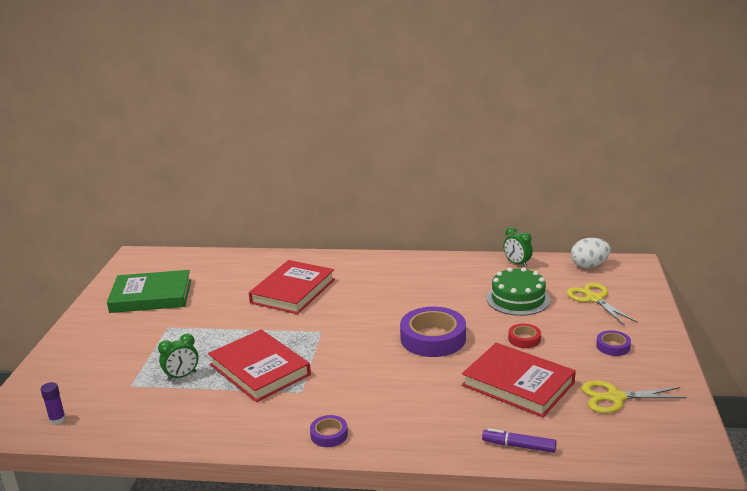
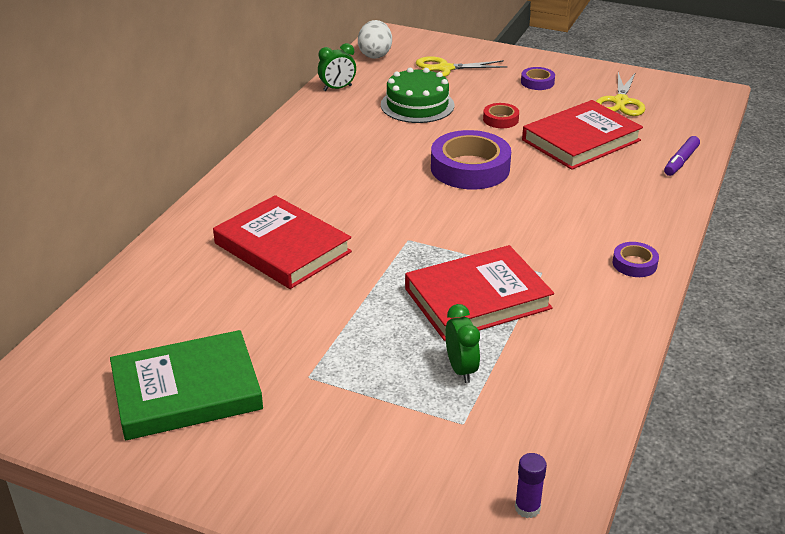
camera: 75 degrees left, 10 degrees up
(151, 296) = (187, 391): green book -> green book turned 60 degrees clockwise

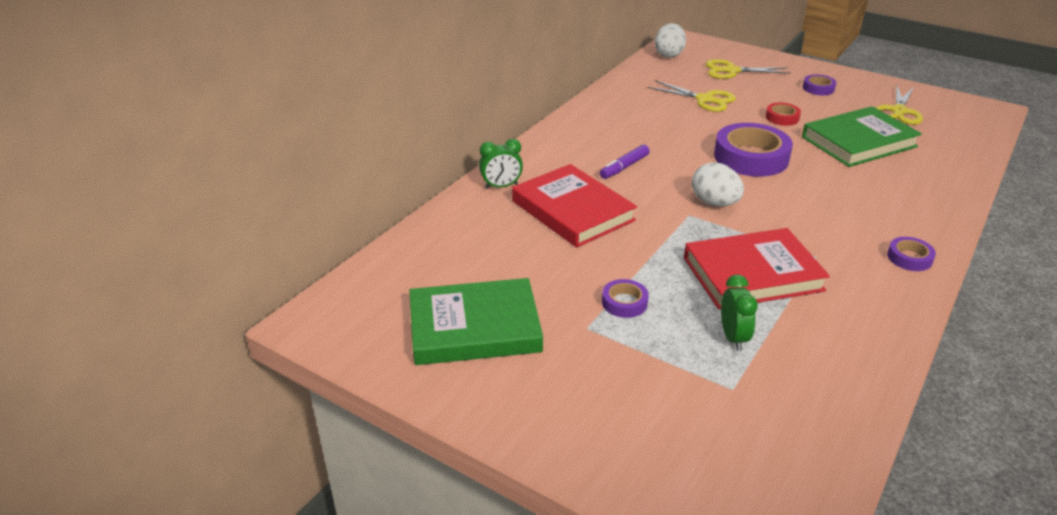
camera: 10 degrees right, 0 degrees up
(337, 88) = (633, 80): green clock -> green clock (501, 186)
(346, 345) = (624, 302): none -> purple tape
(417, 105) = (704, 99): green cake -> yellow scissors
(434, 224) = (714, 203): none -> white egg
(527, 508) = (793, 479): purple glue stick -> none
(581, 140) = (858, 142): red book -> green book
(681, 161) = (957, 169): purple marker -> purple marker (624, 167)

